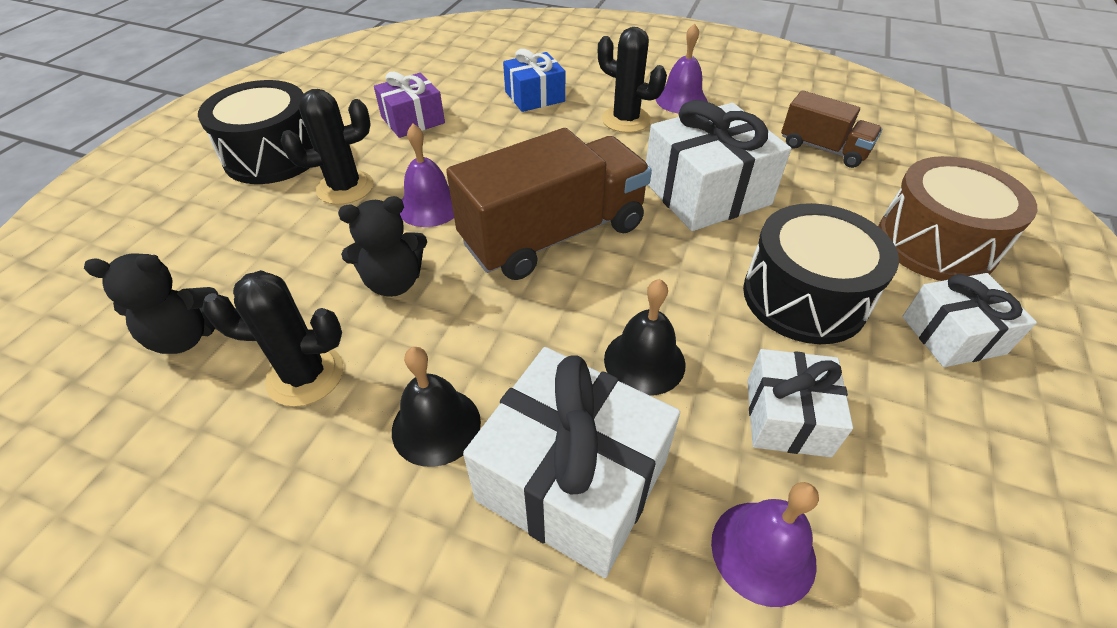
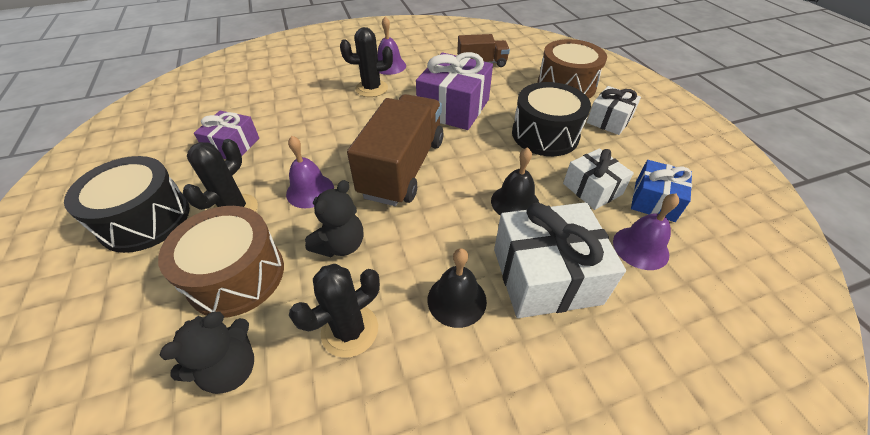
camera: 40 degrees left, 0 degrees up
(280, 253) = (236, 275): none -> brown drum
(534, 96) = (301, 97): blue gift -> blue gift (654, 201)
(706, 192) = (453, 108): white gift -> purple gift

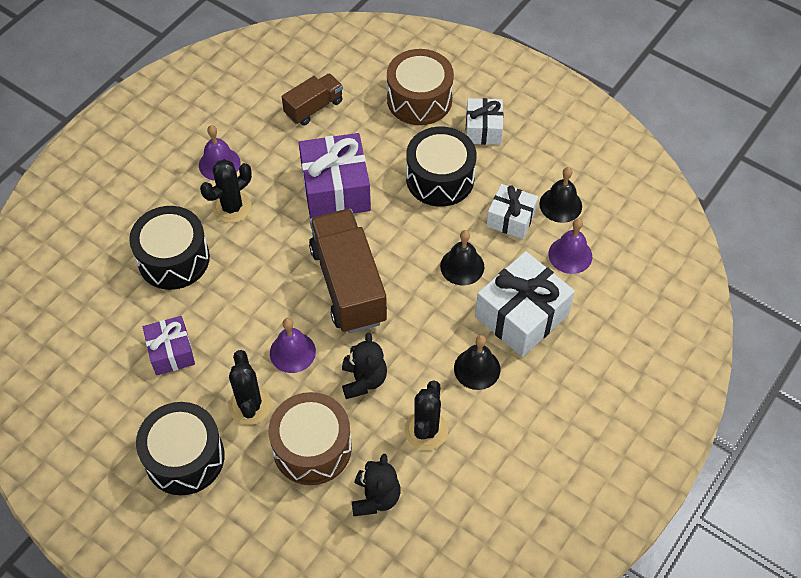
camera: 35 degrees left, 10 degrees up
(303, 98) = (173, 259): none -> black drum
(654, 201) = (560, 205): blue gift -> black bell

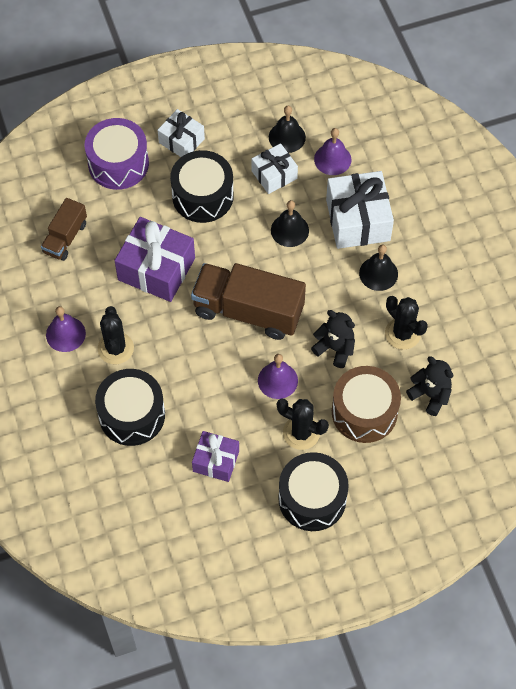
camera: 55 degrees left, 5 degrees up
(314, 108) = (65, 238): brown truck -> brown truck turned 150 degrees counterclockwise
(419, 99) = (118, 163): brown drum -> purple drum

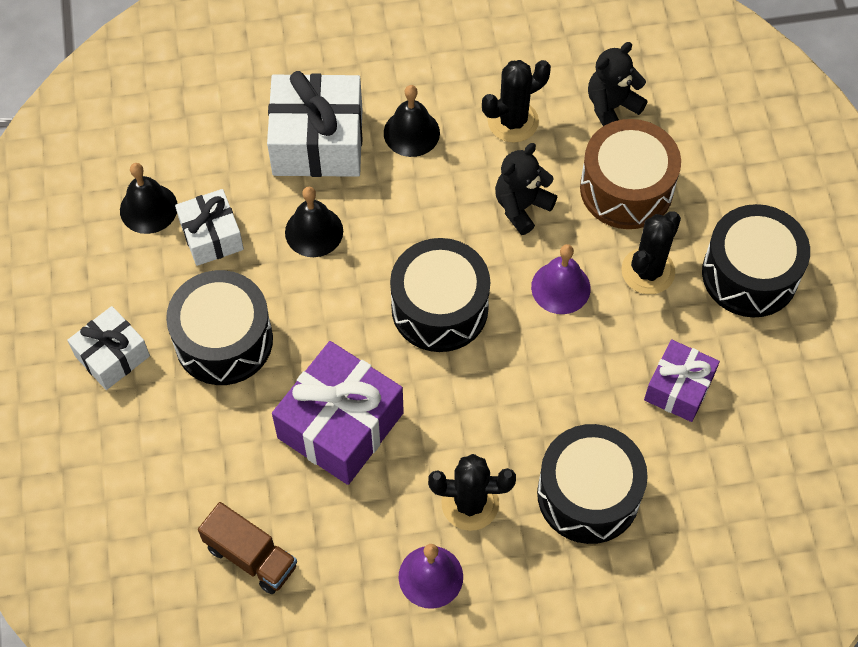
camera: 80 degrees left, 0 degrees up
(118, 163) = (129, 456): purple drum -> none
(248, 311) = (439, 308): brown truck -> black drum
(332, 159) = (205, 155): purple bell -> none

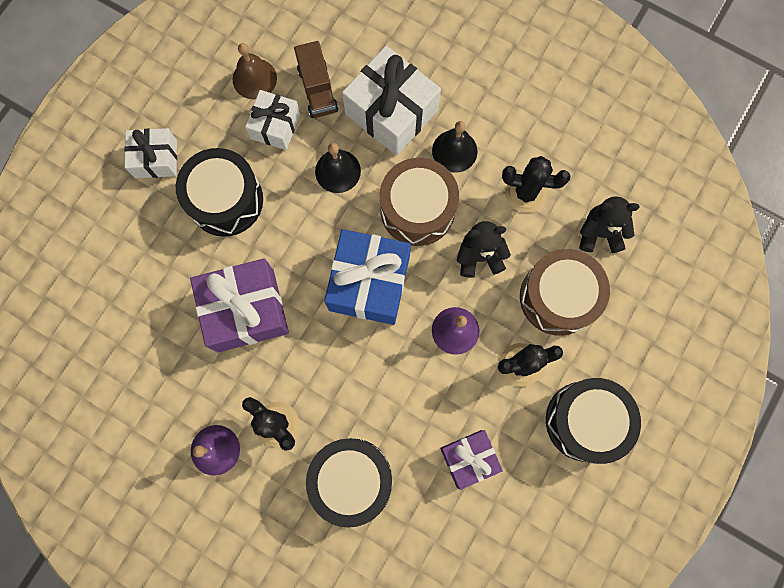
camera: 40 degrees right, 15 degrees up
(148, 208) = (254, 78): black bell -> brown bell
(251, 556) = (127, 350): brown truck -> brown truck (317, 90)
(424, 209) = (417, 209): none -> brown drum
(439, 308) = (369, 283): black drum -> blue gift

